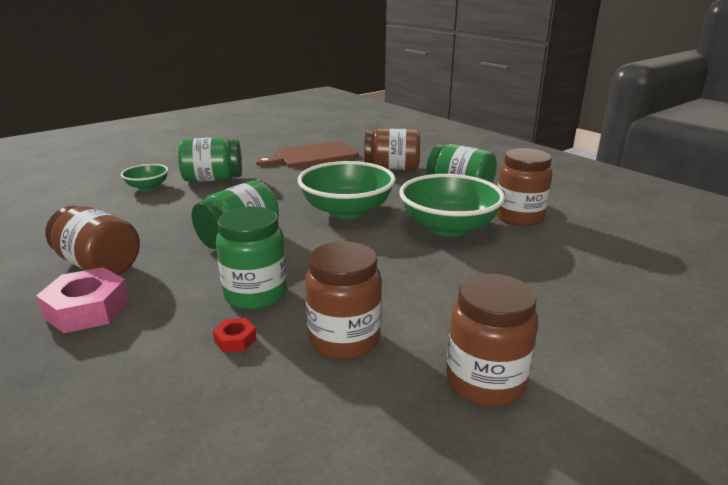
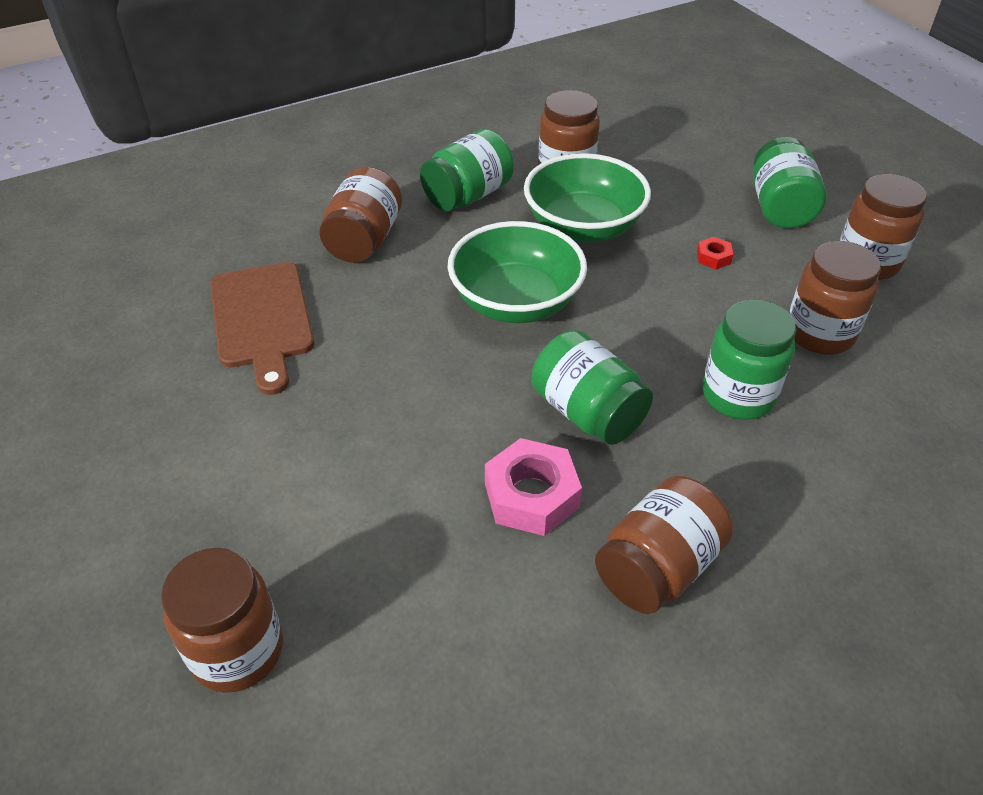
camera: 80 degrees left, 20 degrees up
(87, 309) = (777, 555): pink nut -> pink nut (531, 495)
(101, 176) = (237, 651): none -> brown jar
(147, 187) = (338, 551): green bowl -> none
(213, 179) = (331, 453): green jar -> green jar (780, 207)
(235, 340) = (827, 411): red nut -> red nut (713, 257)

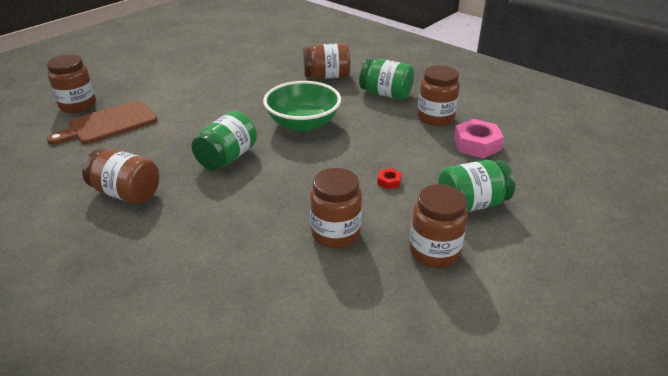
camera: 70 degrees right, 10 degrees down
(262, 320) = (255, 68): brown cutting board -> brown cutting board (109, 124)
(531, 495) = (166, 151): pink nut -> pink nut (476, 144)
(583, 227) = (385, 132): green bowl -> none
(738, 395) = (260, 205): green jar -> none

